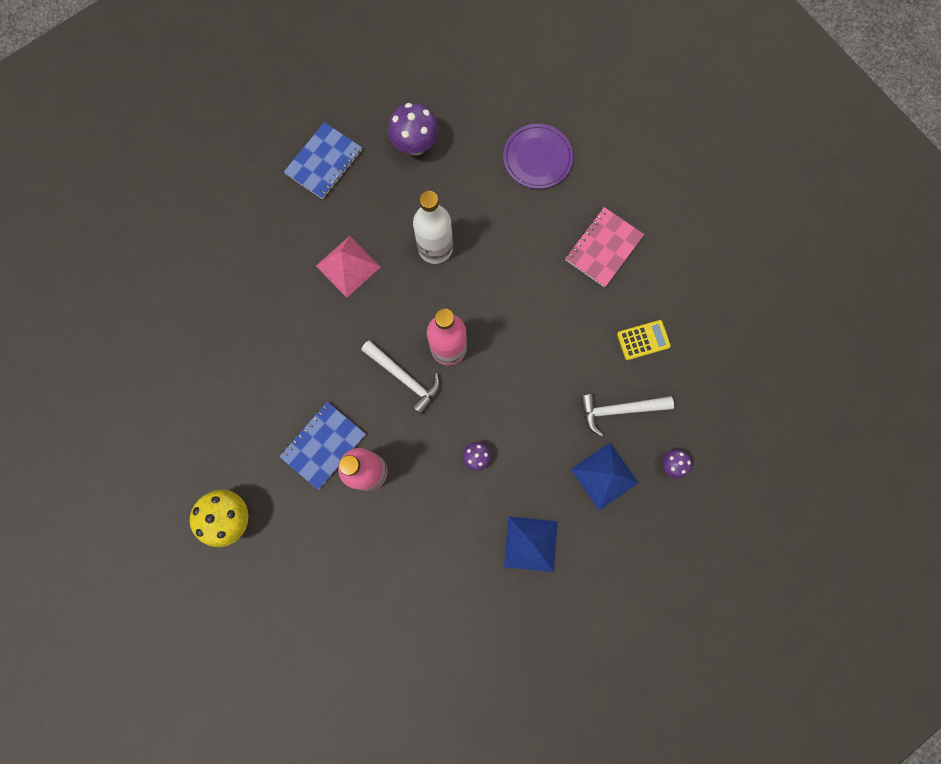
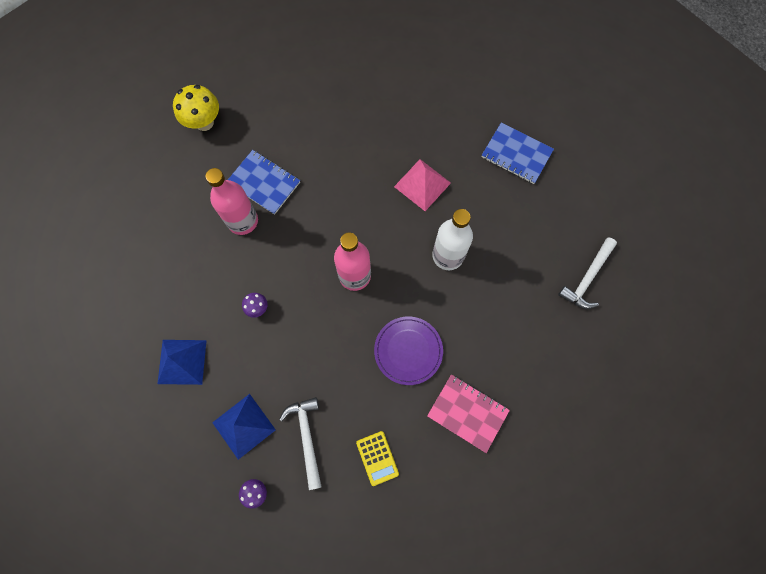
camera: 85 degrees right, 5 degrees down
(404, 378) = (325, 241): white hammer -> white hammer (587, 278)
(415, 145) = (546, 229): purple mushroom -> none
(537, 158) = (552, 342): purple plate -> purple plate (408, 351)

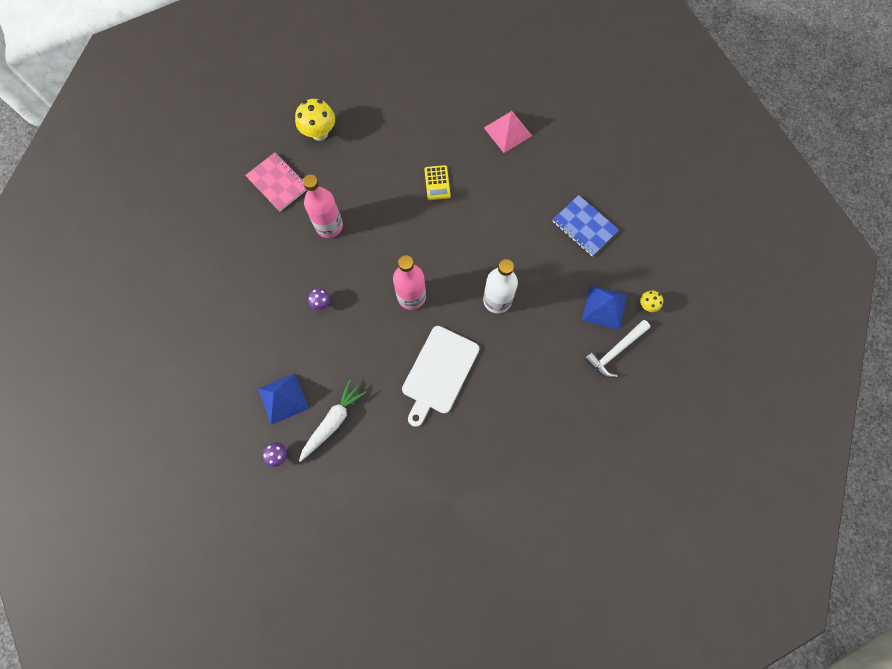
camera: 15 degrees right, 0 degrees up
(182, 361) = (246, 331): blue pyramid -> blue pyramid (604, 307)
(264, 183) = (356, 198): blue notebook -> none
(307, 437) = (333, 421): white hammer -> white carrot
(377, 458) = (387, 455): yellow calculator -> yellow calculator (437, 183)
(408, 351) = (439, 372): purple plate -> white cutting board
(422, 184) = (492, 233): pink pyramid -> pink pyramid (507, 131)
(467, 413) = (475, 438): pink notebook -> pink notebook (278, 183)
(605, 221) = (647, 305): none -> yellow mushroom

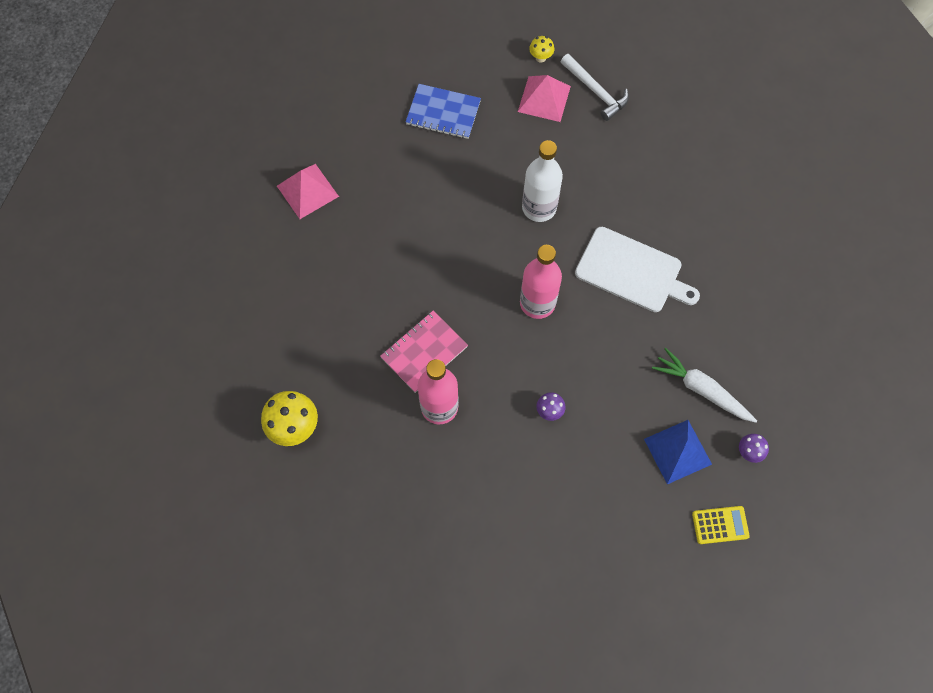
camera: 90 degrees left, 5 degrees down
(278, 183) = (371, 480): pink notebook -> pink notebook (424, 352)
(437, 183) = (379, 274): yellow calculator -> yellow calculator (720, 525)
(584, 226) = (443, 113): blue notebook -> blue notebook turned 60 degrees clockwise
(604, 307) = (544, 99): blue pyramid -> pink pyramid

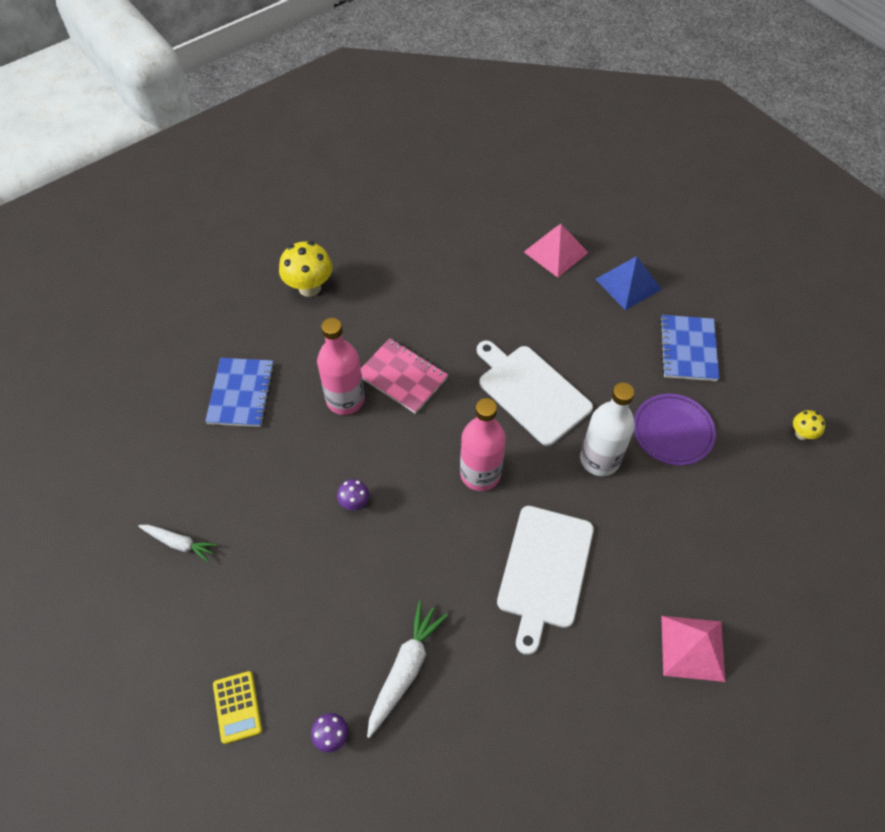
camera: 80 degrees right, 10 degrees down
(413, 505) = (241, 393): none -> blue notebook
(462, 246) = (531, 392): none -> white cutting board
(522, 147) = (672, 431): none -> purple plate
(544, 99) = (746, 445): pink pyramid -> pink pyramid (692, 648)
(567, 570) = (179, 543): none -> white carrot
(595, 91) = (779, 500): white hammer -> none
(677, 451) = (323, 648): blue pyramid -> blue pyramid (628, 284)

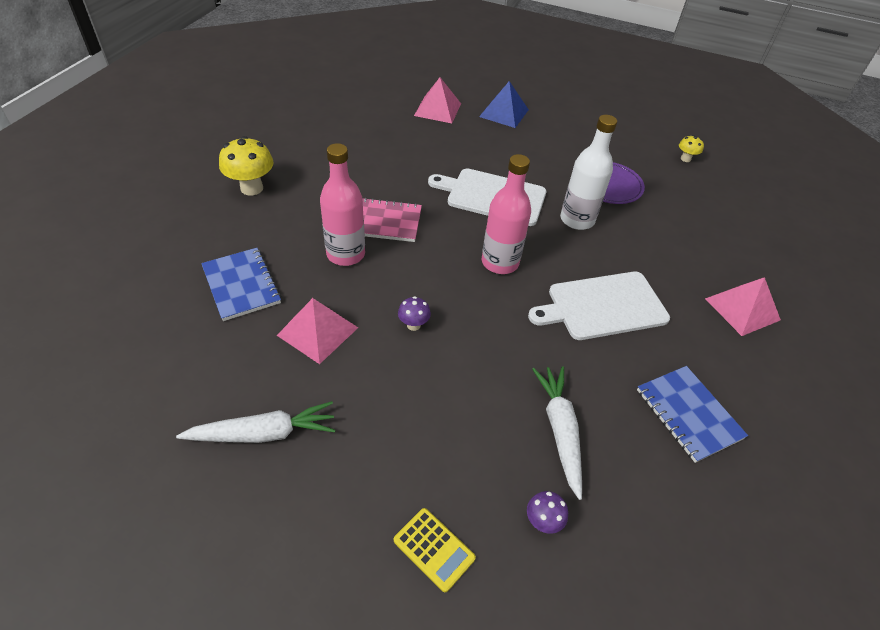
camera: 35 degrees left, 10 degrees down
(179, 543) = (264, 433): white carrot -> white carrot, size x1.55
(273, 469) = (317, 331): none -> pink pyramid
(544, 571) = (603, 306): white cutting board -> white cutting board turned 90 degrees clockwise
(688, 349) = (575, 137): blue notebook -> blue notebook (688, 414)

